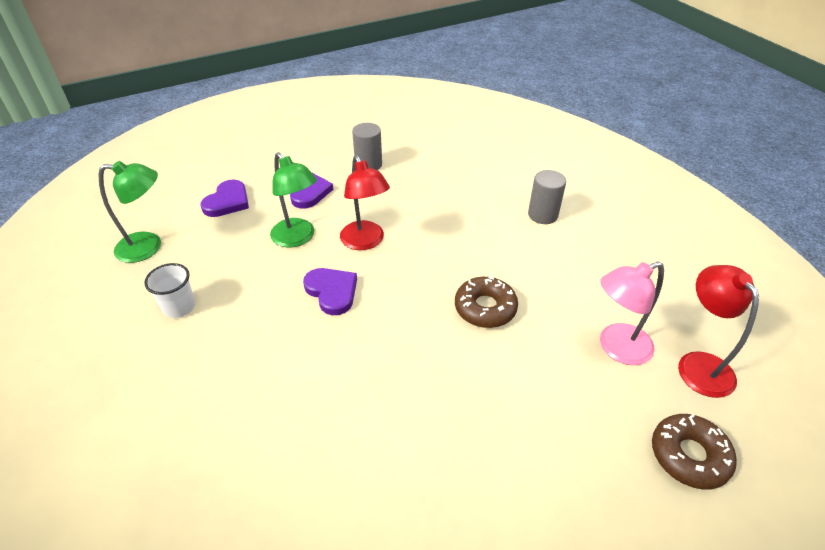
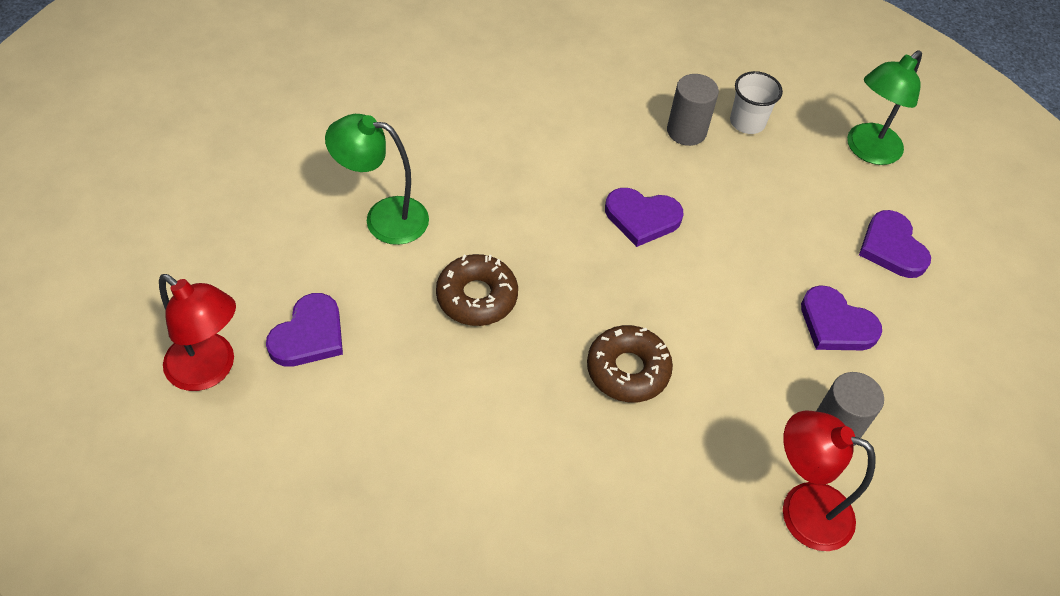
camera: 135 degrees right, 10 degrees up
(297, 238) = (754, 253): green lamp -> green lamp (383, 218)
(365, 242) = (682, 297): red lamp -> red lamp (802, 509)
(542, 215) = (518, 498): grey cylinder -> grey cylinder (686, 131)
(616, 348) = (309, 335): pink lamp -> purple heart
(689, 456) = (195, 263): brown donut -> brown donut (627, 370)

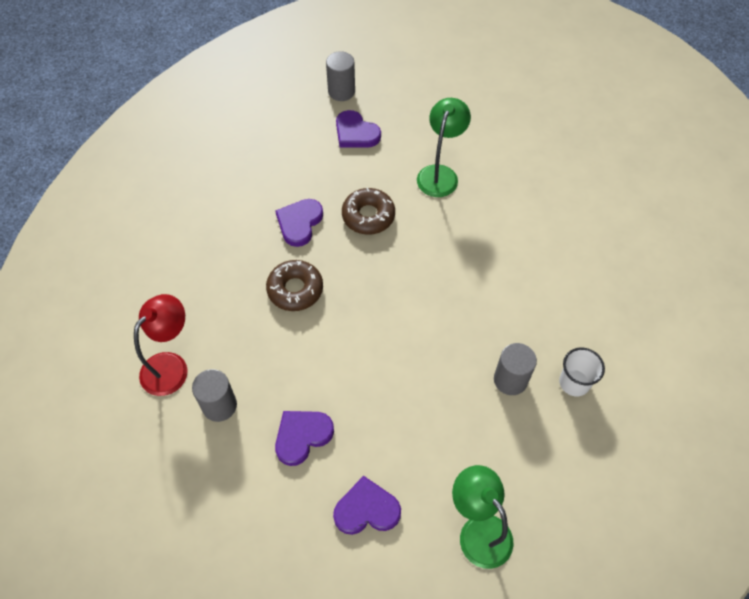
camera: 105 degrees right, 5 degrees up
(210, 370) = (341, 91): red lamp -> grey cylinder
(642, 218) = (422, 326): purple heart -> purple heart (299, 223)
(747, 122) = (519, 433): white cup -> white cup (574, 382)

